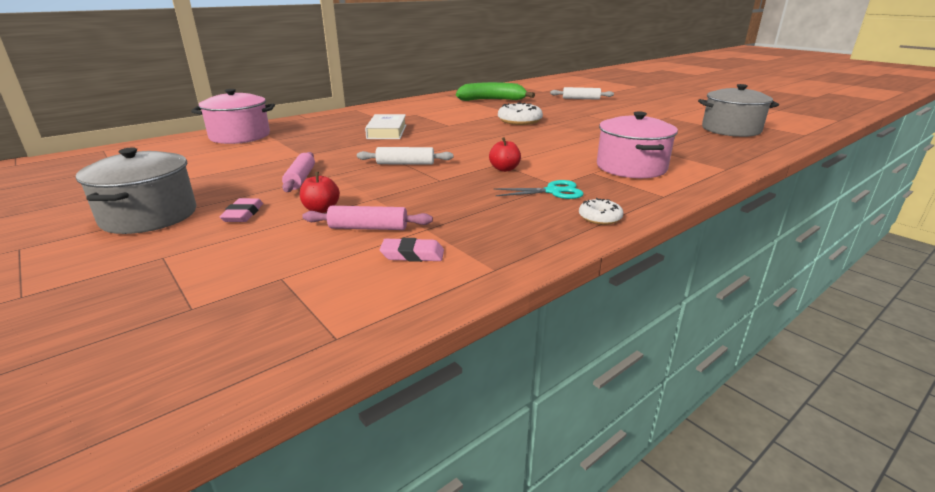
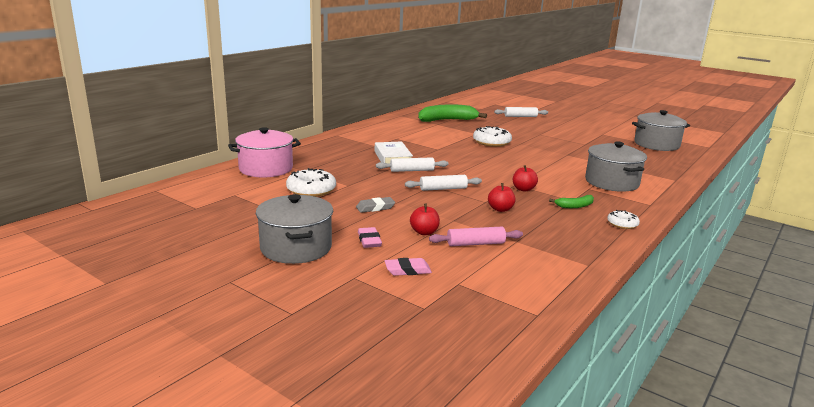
camera: 15 degrees left, 5 degrees down
(256, 157) = (311, 190): none -> white donut
(300, 179) = (375, 207): pink rolling pin -> grey eraser
(393, 144) = (412, 170): none -> white rolling pin
(412, 254) = (527, 260): pink eraser -> pink eraser (407, 270)
(449, 189) = (500, 209): none -> red apple
(553, 191) = (575, 206): turquoise scissors -> green banana
(631, 167) = (611, 182): pink pot -> grey pot

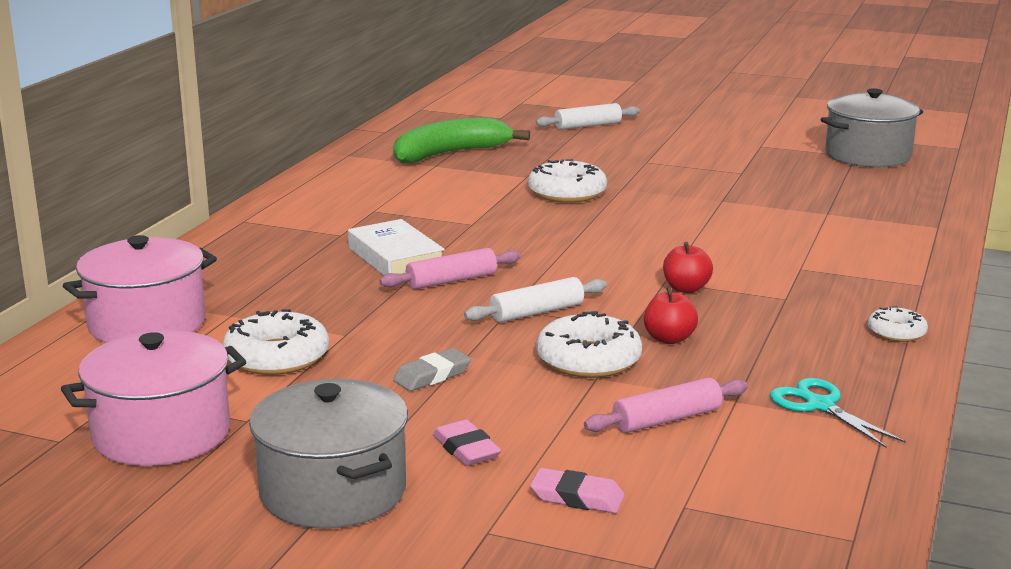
camera: 15 degrees left, 0 degrees up
(239, 212) = (162, 434): none -> pink pot
(407, 270) = (577, 497): pink eraser -> pink eraser turned 45 degrees clockwise
(412, 170) = (451, 280): white rolling pin -> pink rolling pin
(424, 232) = (559, 412): red apple -> none
(454, 212) = (588, 360): none -> white donut
(559, 250) = (819, 405): none -> turquoise scissors
(575, 206) = (797, 309): green banana -> none
(611, 182) = (833, 249): grey pot -> none

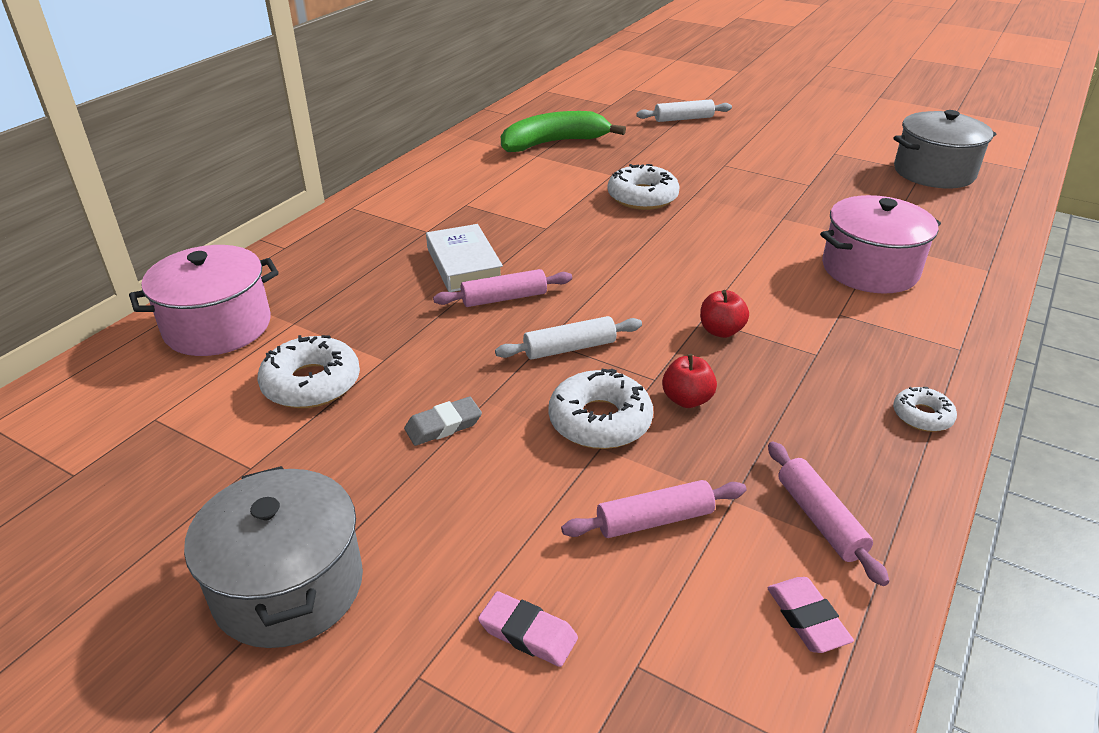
camera: 10 degrees right, 15 degrees up
(162, 434) = (166, 478): pink pot -> pink pot (870, 269)
(466, 449) = (440, 539): pink eraser -> pink eraser (807, 618)
(819, 405) = (820, 519): turquoise scissors -> pink rolling pin

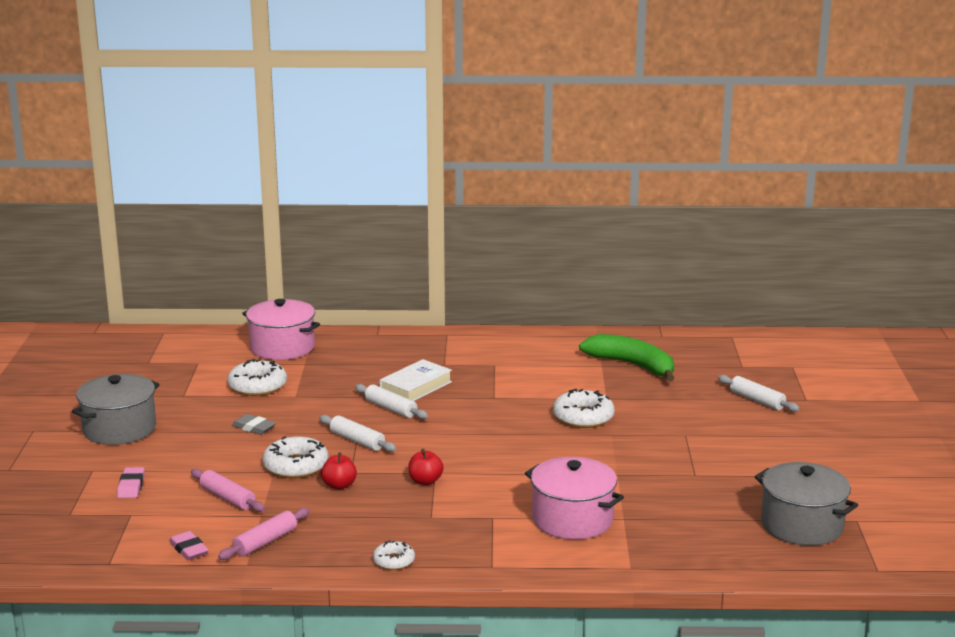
camera: 60 degrees right, 15 degrees down
(504, 298) = (390, 409): pink rolling pin -> white rolling pin
(807, 618) = (189, 549): pink eraser -> pink eraser turned 75 degrees counterclockwise

